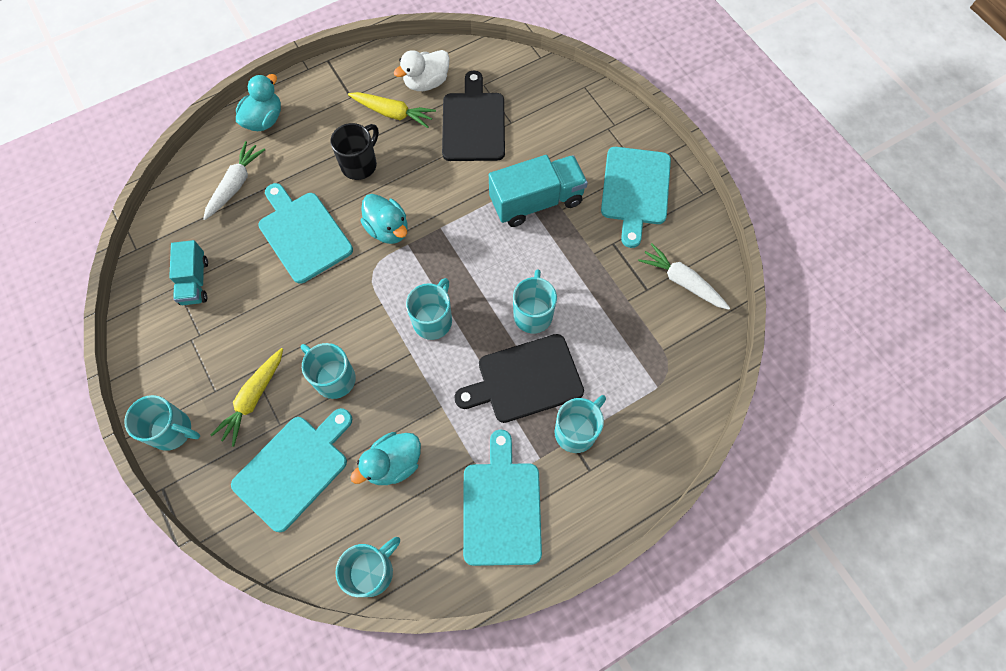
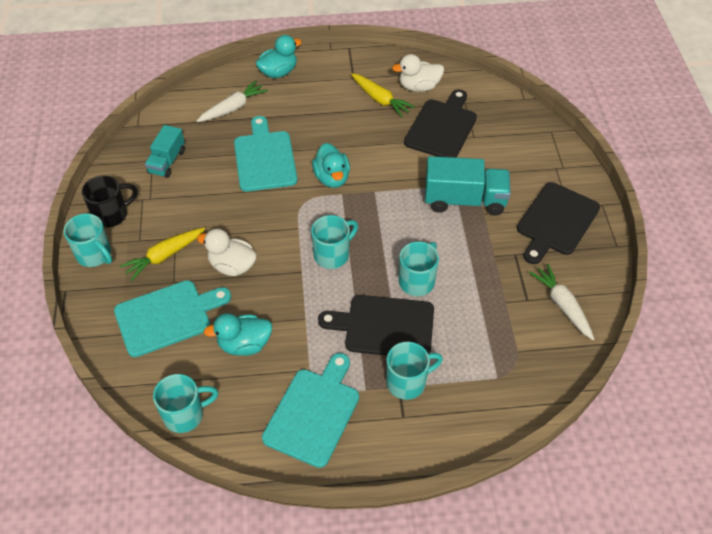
camera: 25 degrees right, 15 degrees down
(334, 378) = (232, 266): turquoise mug -> white duck
(360, 164) = (335, 126): black mug -> black mug (111, 215)
(635, 190) = (556, 221): turquoise cutting board -> black cutting board

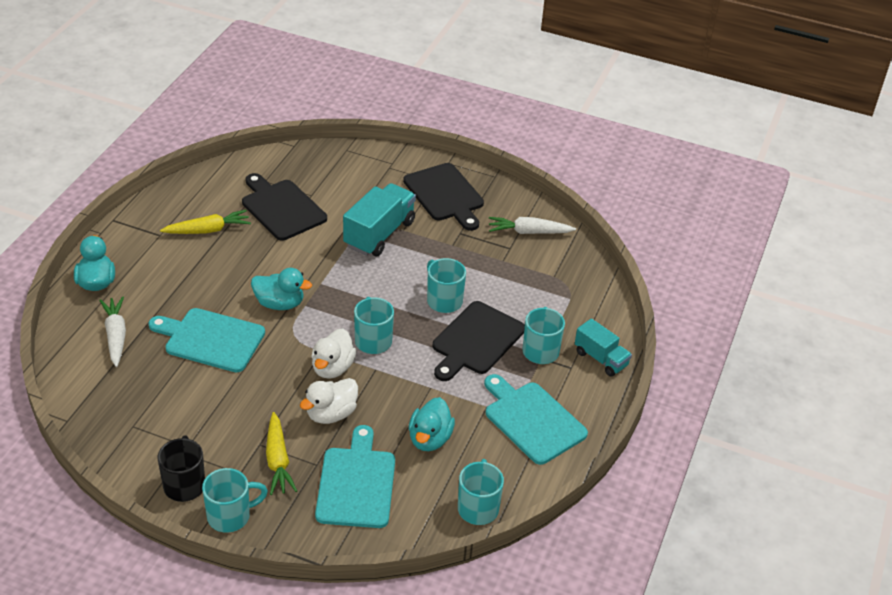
camera: 65 degrees left, 10 degrees down
(167, 161) = (146, 414): turquoise truck -> turquoise truck (601, 359)
(419, 87) = (216, 199): white duck -> white duck (332, 368)

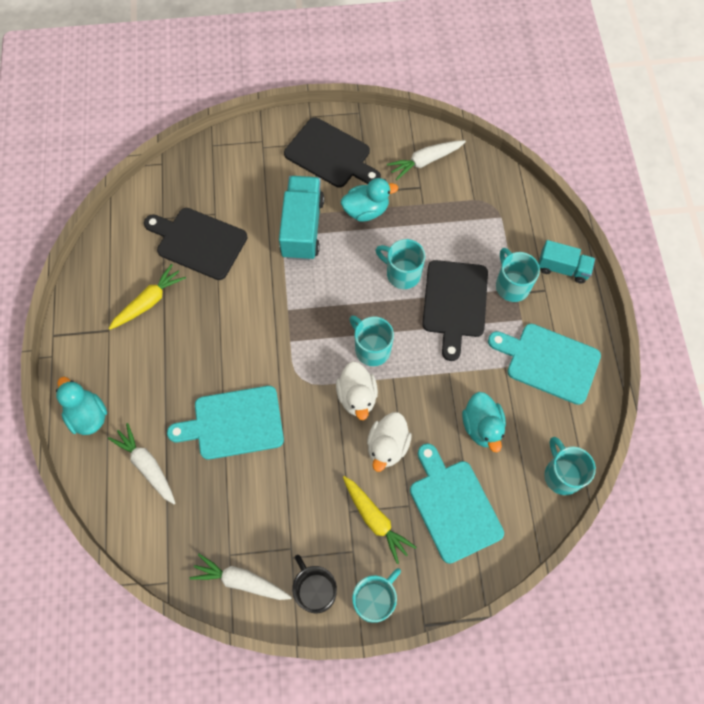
camera: 25 degrees left, 25 degrees up
(127, 448) = (241, 581): none -> white carrot
(279, 303) = (267, 351): turquoise duck -> turquoise duck (366, 210)

